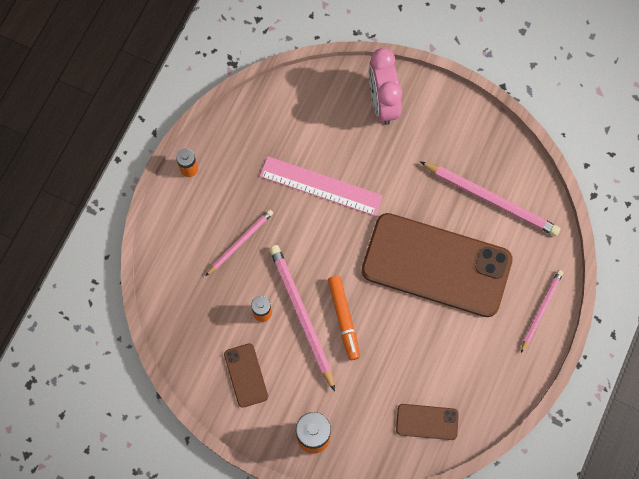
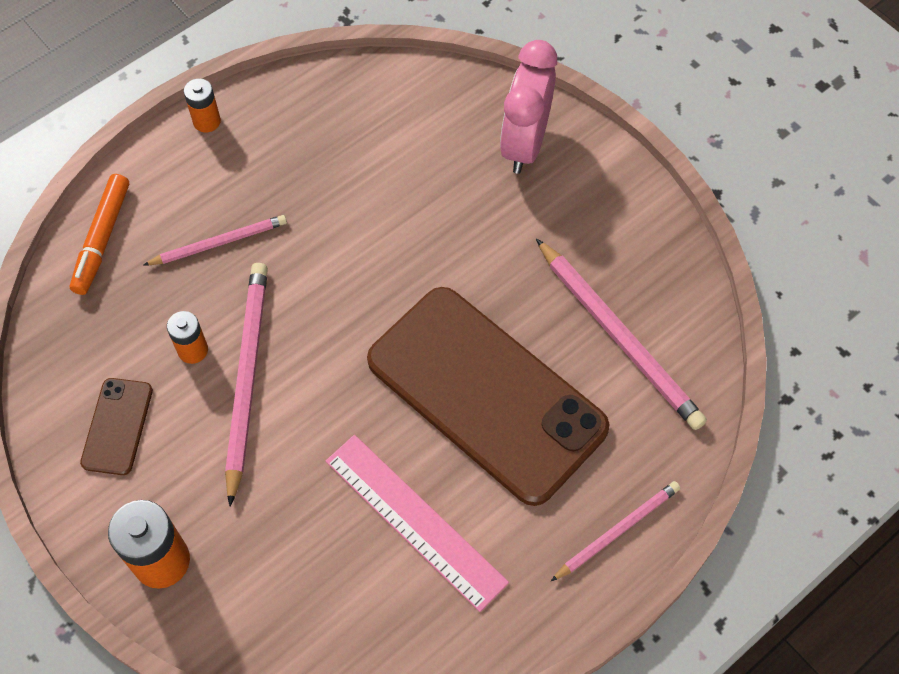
camera: 25 degrees right, 10 degrees down
(320, 186) = (375, 216): pink ruler -> pink ruler (415, 521)
(344, 319) = (305, 410): orange marker -> orange marker (102, 239)
(427, 422) = (346, 620): brown phone -> none

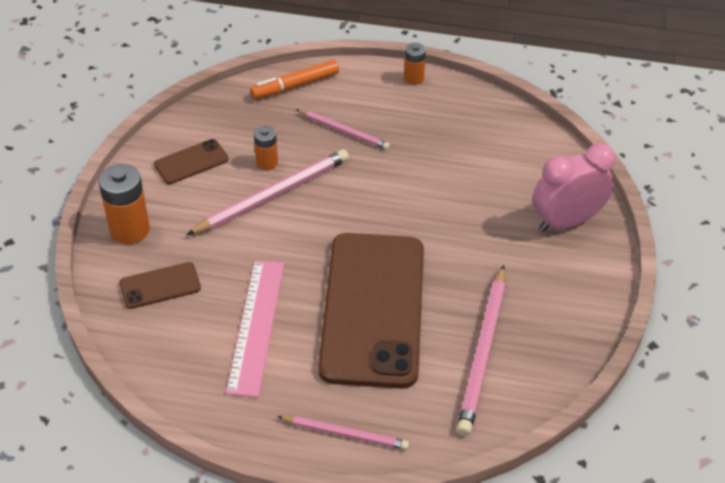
camera: 50 degrees right, 15 degrees down
(275, 582) = (160, 286): none -> brown phone

